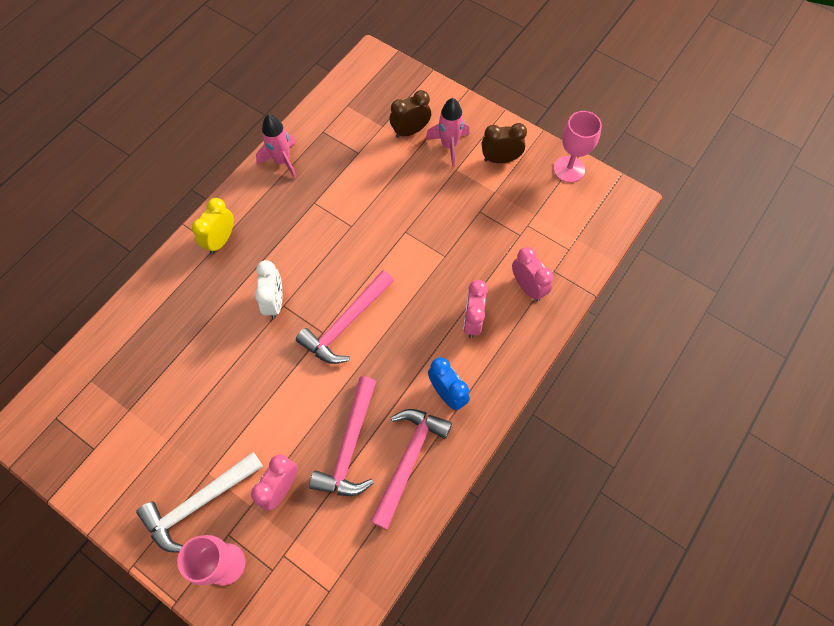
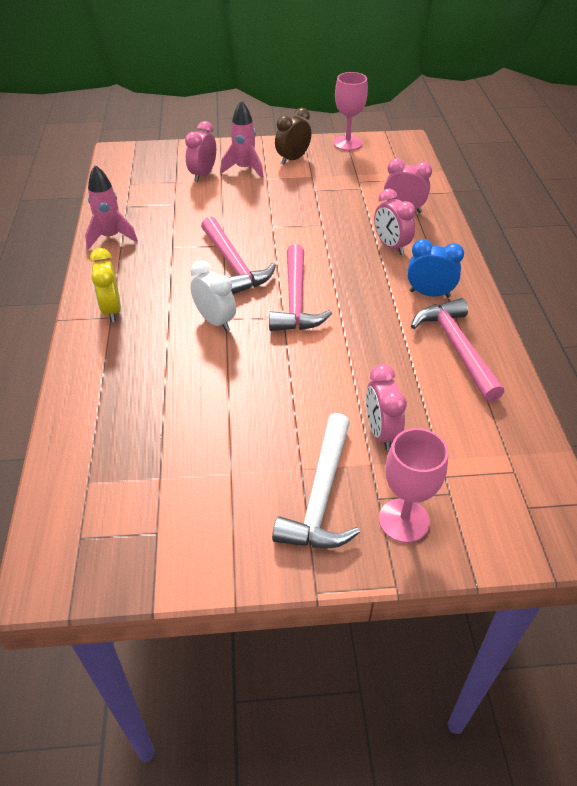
camera: 40 degrees left, 20 degrees down
(350, 445) = (400, 368): pink hammer -> pink hammer (233, 264)
(410, 131) = (203, 175): brown clock -> pink clock

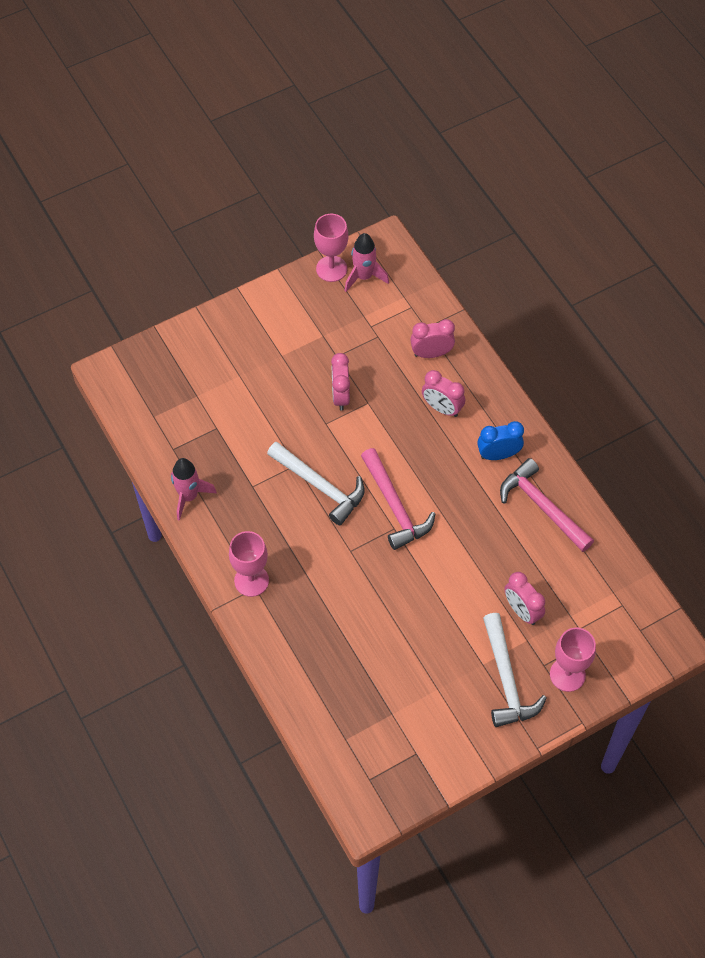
camera: 25 degrees left, 15 degrees up
(112, 310) = (251, 580): yellow clock -> pink goblet
(203, 175) = (217, 374): pink clock -> pink clock (340, 396)
(215, 321) = (343, 556): white clock -> none
(233, 264) = (320, 486): pink hammer -> white hammer
(244, 169) = (252, 350): pink rocket -> pink rocket (364, 277)
(293, 159) = (291, 316): brown clock -> none

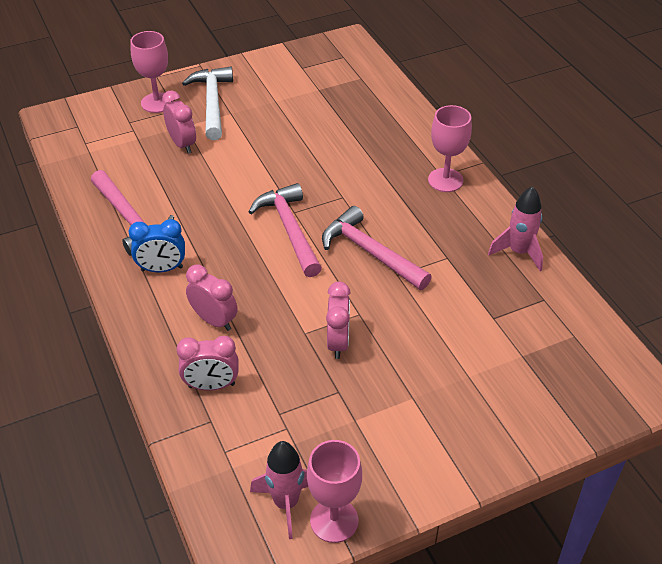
camera: 175 degrees left, 15 degrees down
(320, 486) = (370, 252): white hammer -> pink hammer

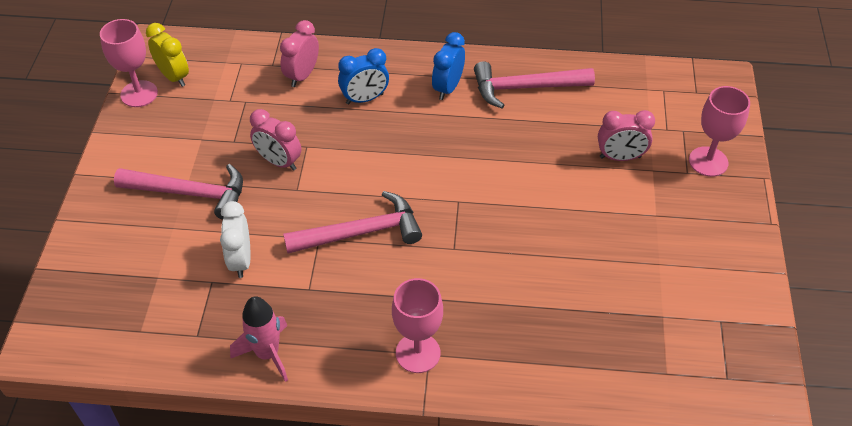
camera: 120 degrees right, 5 degrees up
(212, 103) = (684, 206): white hammer -> none
(214, 320) = (365, 99): pink clock -> blue clock
(286, 503) = (174, 77): pink rocket -> yellow clock
(290, 230) = (435, 187): pink hammer -> pink hammer (190, 193)
(459, 310) = (241, 260): none -> white clock

